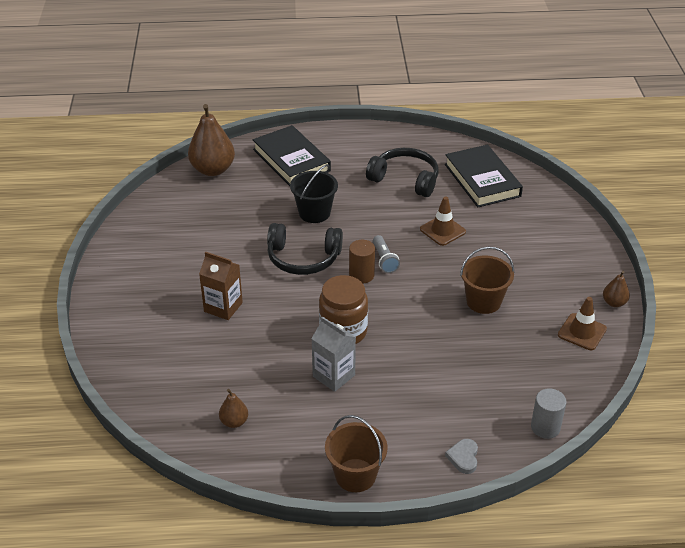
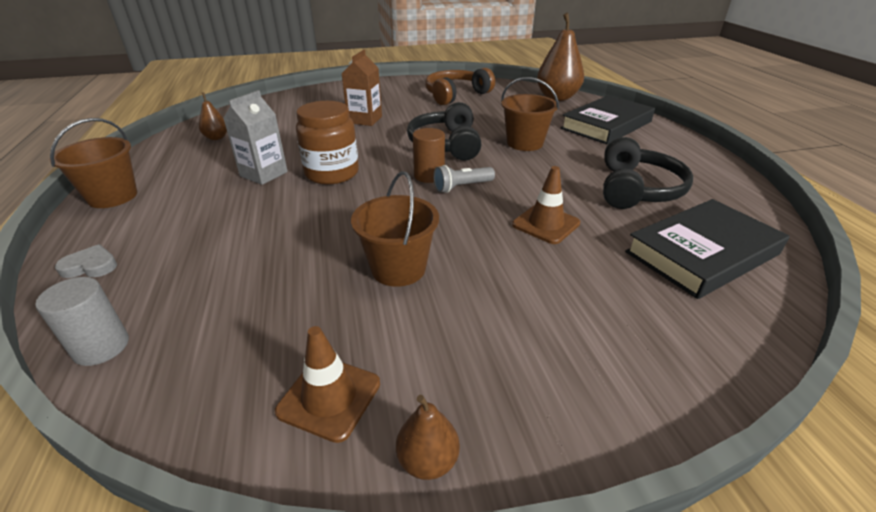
camera: 80 degrees right, 5 degrees down
(175, 234) = (455, 95): none -> brown headphones
(314, 213) = (524, 143): black bucket -> brown bucket

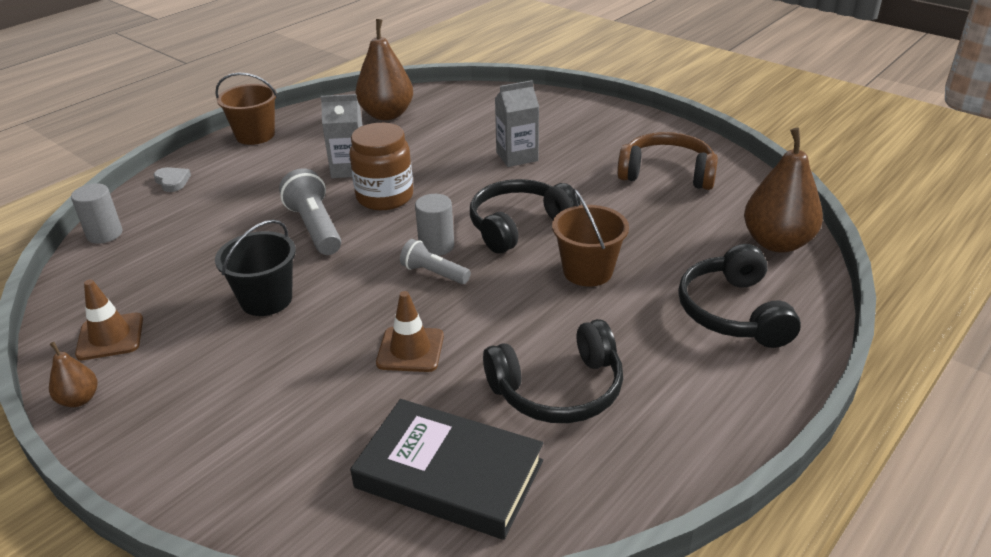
camera: 55 degrees right, 0 degrees up
(216, 138) = (387, 115): brown pear -> brown pear, size x2.05
(324, 213) = (315, 227): none -> grey flashlight
(365, 120) = (517, 156): brown carton -> grey carton
(398, 268) = (266, 300): brown bucket -> black bucket
(429, 176) = (436, 246): brown cylinder -> grey cylinder
(606, 125) = (733, 312): black book -> black headphones

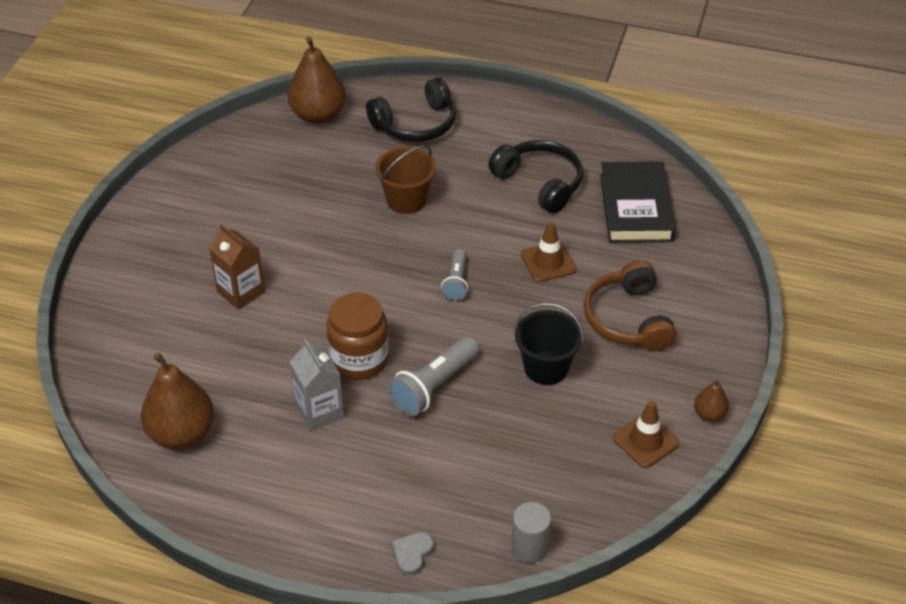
camera: 115 degrees left, 10 degrees up
(255, 135) = (279, 537): brown bucket -> none
(436, 246) = (419, 294): grey cylinder -> none
(517, 156) = (241, 292): grey carton -> brown carton
(518, 225) = (362, 255): black headphones -> none
(667, 173) = (233, 187): brown headphones -> brown headphones (628, 319)

